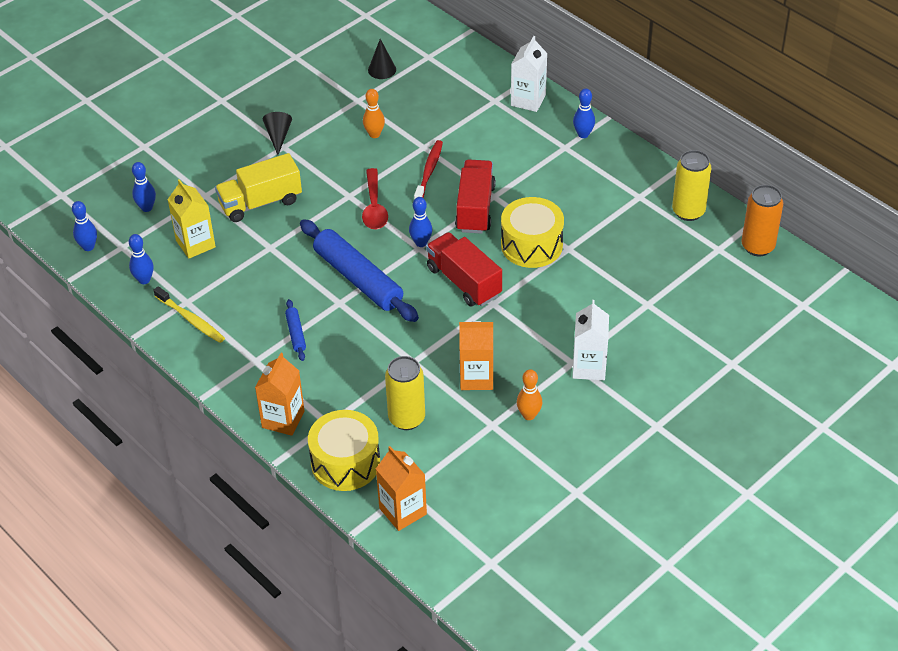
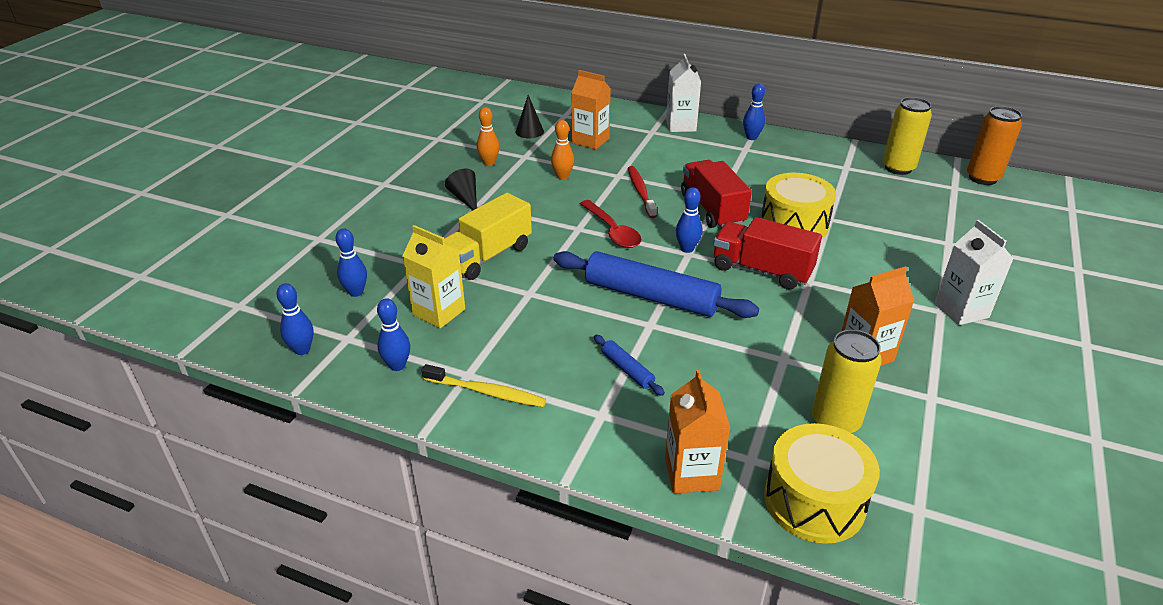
camera: 25 degrees left, 10 degrees down
(403, 511) = (941, 539): orange carton -> orange carton (590, 141)
(529, 415) = (957, 375): orange bowling pin -> orange bowling pin (489, 163)

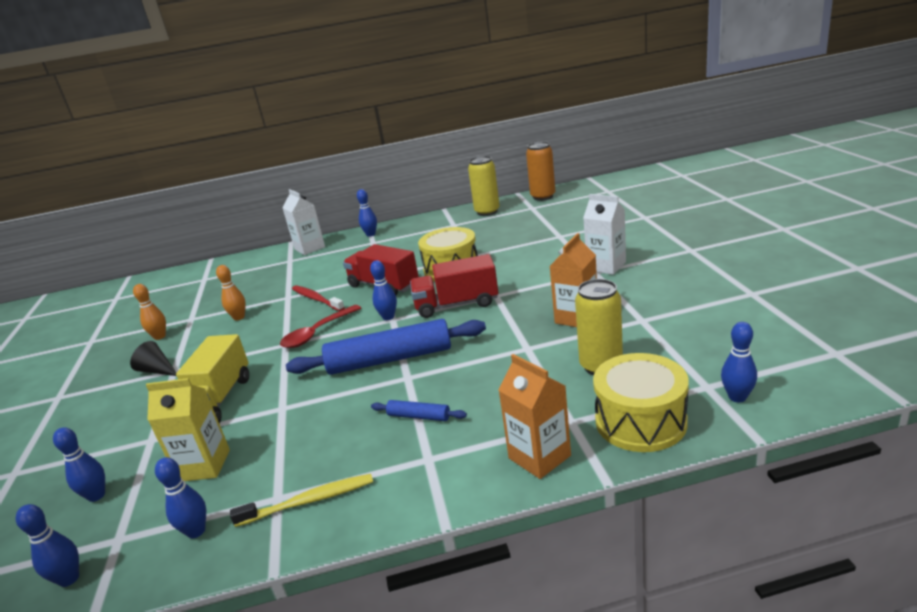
camera: 30 degrees left, 10 degrees down
(529, 131) = (180, 301): black cone -> none
(590, 141) = (242, 285): orange carton -> none
(612, 231) = (317, 333): red spoon -> red spoon turned 105 degrees clockwise
(938, 540) = (737, 397): none -> blue bowling pin

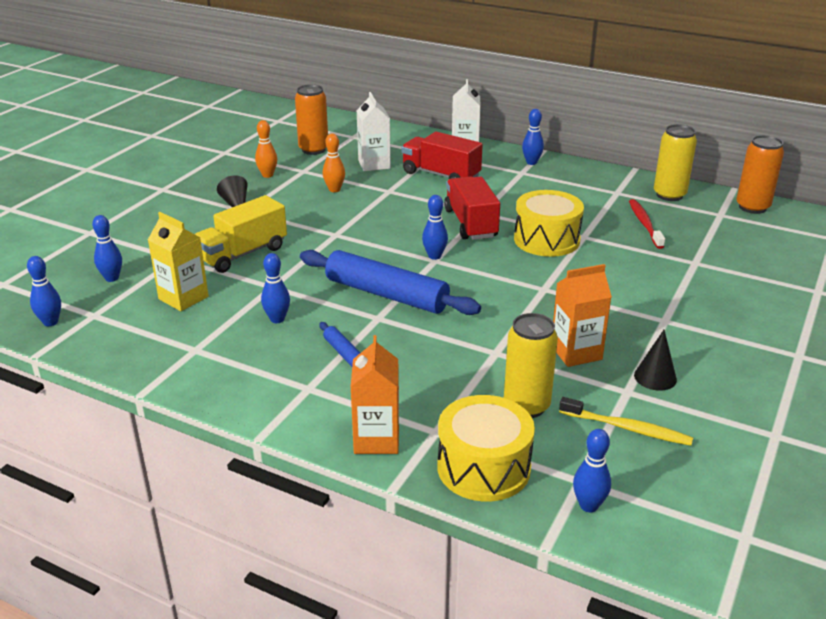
camera: 35 degrees right, 5 degrees up
(180, 302) = (313, 150): none -> orange can
(196, 531) = (133, 339): blue bowling pin -> blue bowling pin (277, 319)
(308, 501) = (208, 364): yellow toothbrush -> yellow toothbrush (627, 428)
(316, 299) = (406, 206): red toothbrush -> red toothbrush (645, 224)
(317, 333) = (368, 238): red spoon -> none
(456, 304) = (501, 277): red truck -> red truck (441, 175)
(606, 266) = (685, 320): white carton -> white carton (374, 164)
(643, 303) = (655, 377): none -> black cone

